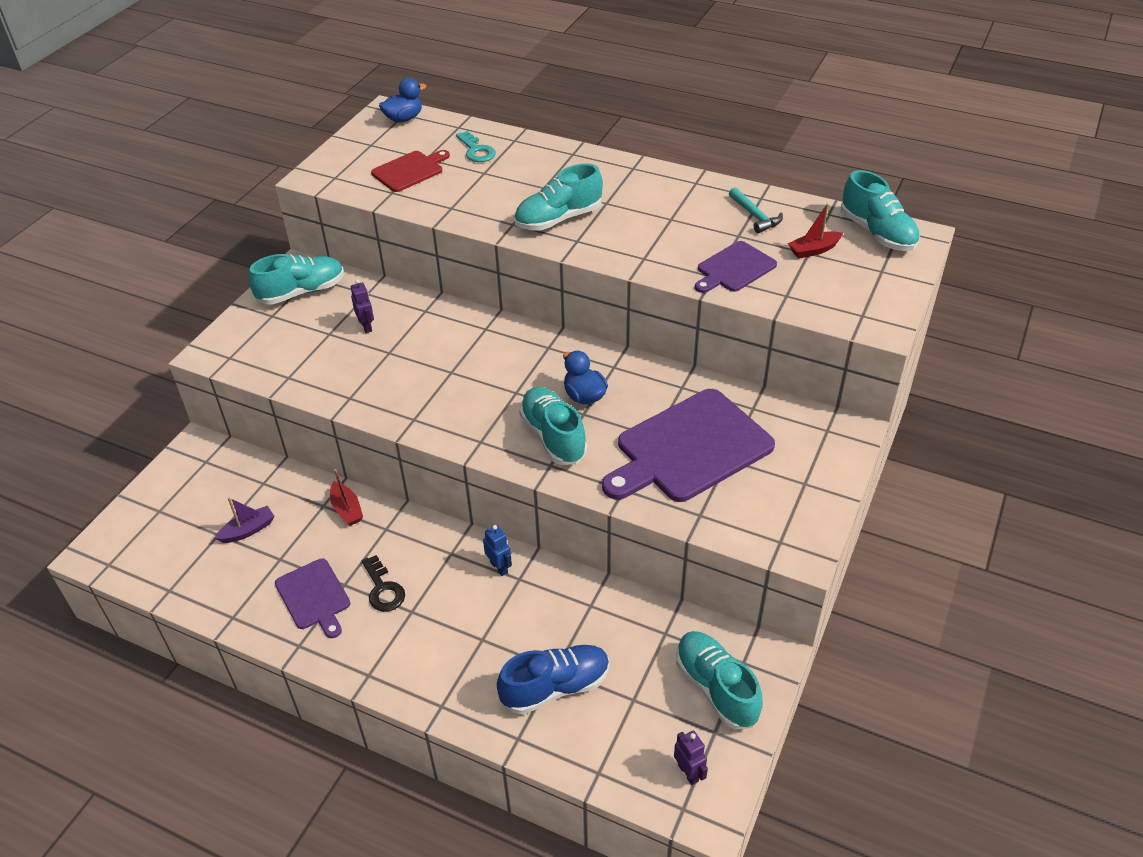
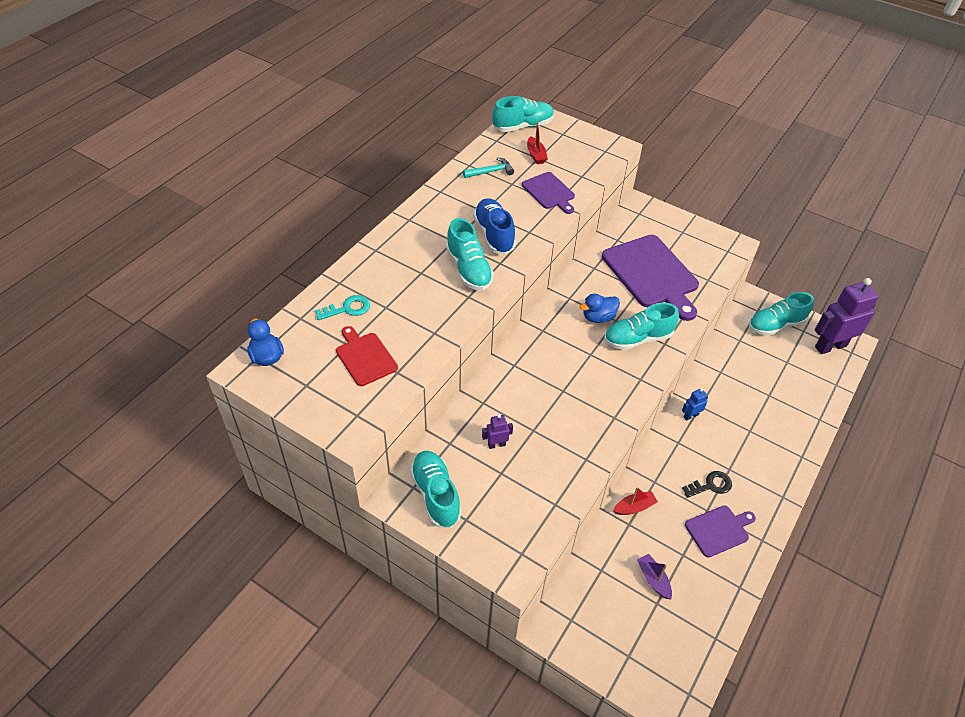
camera: 85 degrees left, 5 degrees up
(555, 687) = (782, 397): blue shoe -> blue shoe (494, 235)
(688, 772) = (830, 346): purple robot -> purple robot, size x2.28

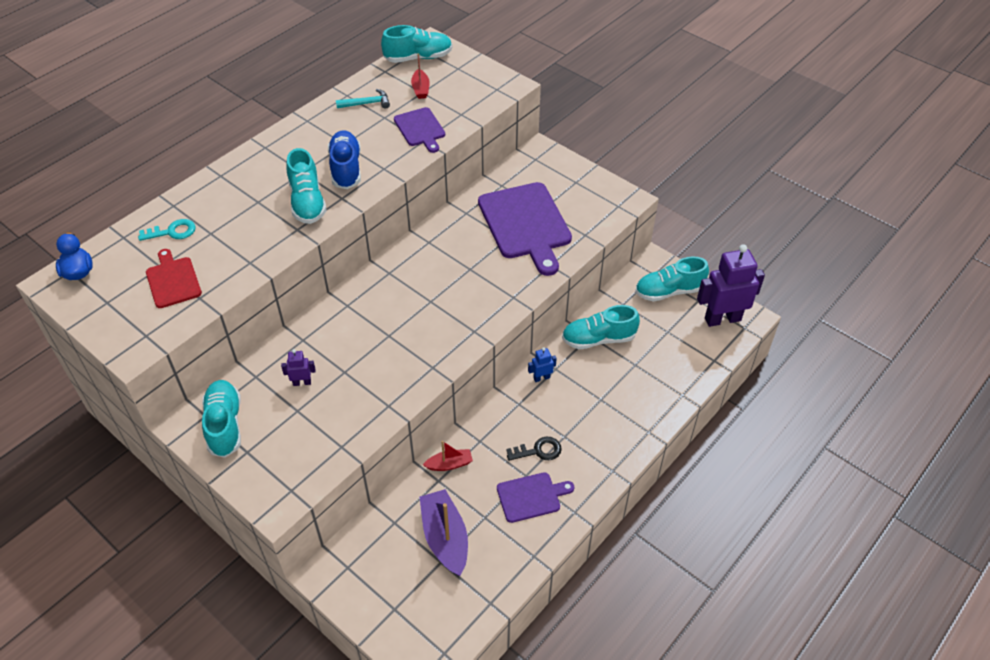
camera: 10 degrees right, 0 degrees up
(598, 317) = (452, 264): blue duck -> none
(638, 338) = (486, 289): turquoise shoe -> turquoise shoe (598, 339)
(653, 579) = (445, 538): purple boat -> purple boat, size x1.83

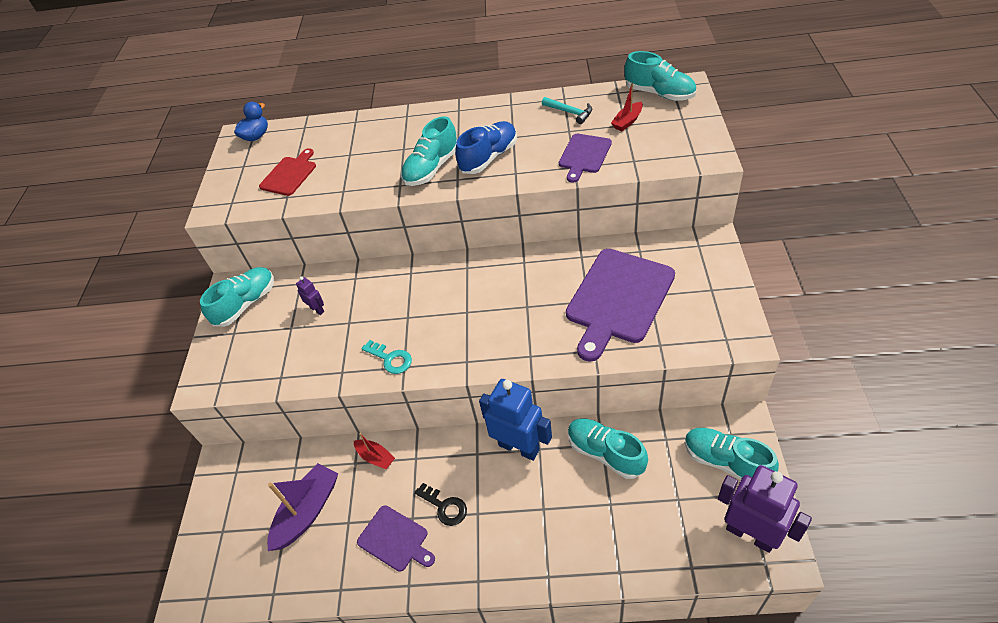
camera: 55 degrees right, 0 degrees up
(172, 232) = (332, 140): turquoise key -> turquoise key (390, 359)
(541, 378) = (519, 447): blue robot -> blue robot, size x2.28

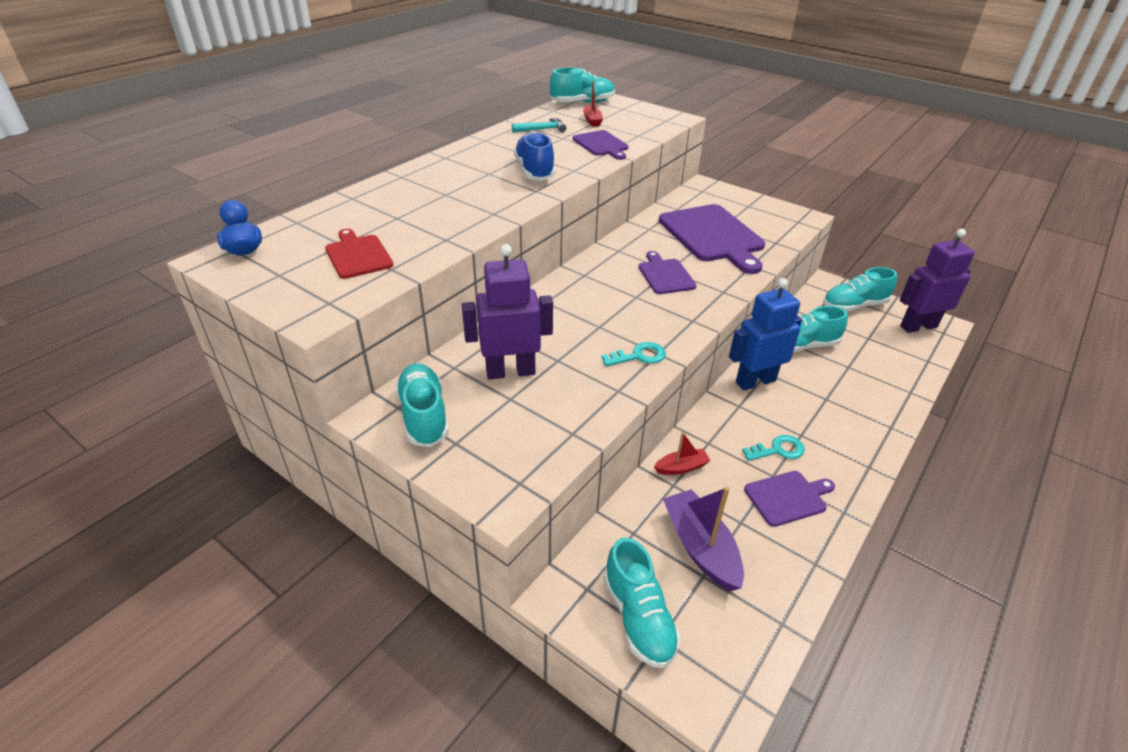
camera: 60 degrees left, 10 degrees down
(317, 309) = (510, 371): purple robot -> purple robot, size x2.28
(432, 168) = (500, 194): turquoise shoe -> turquoise shoe (638, 617)
(445, 507) = (778, 450): black key -> turquoise key
(516, 309) = (665, 275): none -> purple cutting board

